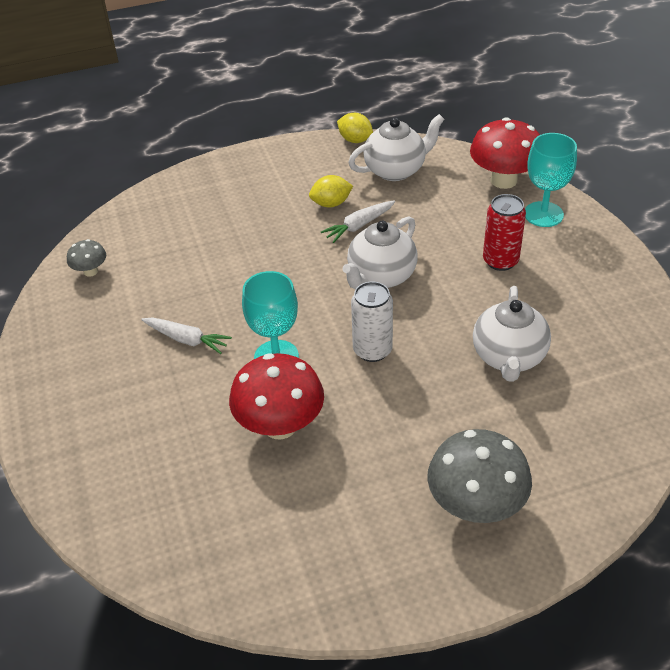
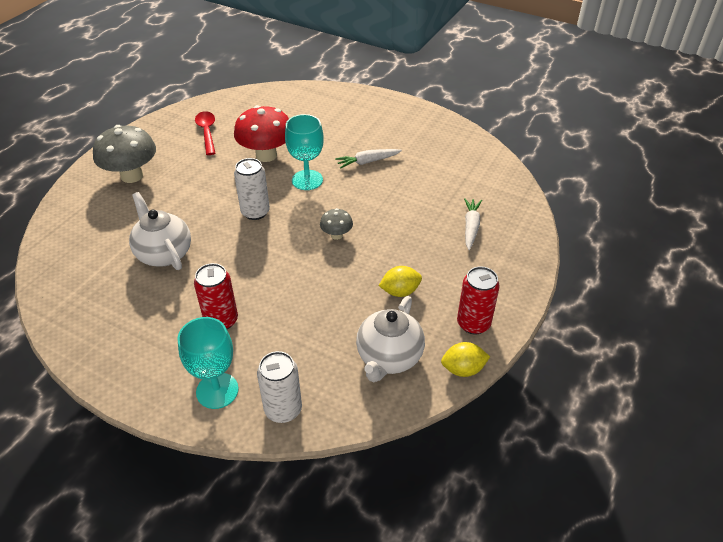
camera: 135 degrees right, 0 degrees up
(90, 271) = (476, 161): grey mushroom -> grey mushroom (336, 235)
(309, 157) = (473, 324): none -> red can
(312, 527) = (207, 132): none -> red spoon
(331, 203) = (400, 291): yellow lemon -> yellow lemon turned 45 degrees clockwise
(359, 226) = (357, 286): white carrot -> white carrot (471, 227)
(381, 276) = (298, 258): white teapot -> none
(503, 180) = (283, 409): red mushroom -> white can

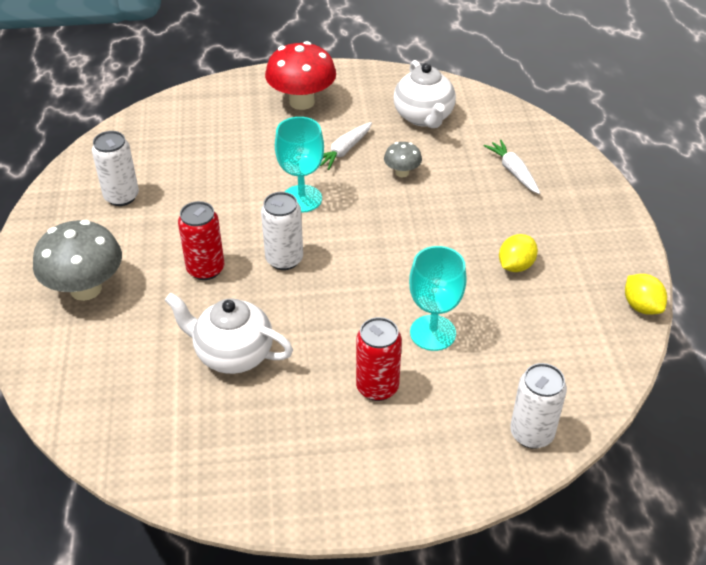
camera: 35 degrees left, 0 degrees up
(207, 132) = (121, 196): red spoon -> white can
(217, 390) = (451, 455): turquoise goblet -> turquoise goblet (433, 333)
(266, 155) = (225, 192): red mushroom -> red mushroom (302, 102)
(336, 235) = (396, 241): grey mushroom -> grey mushroom (402, 172)
(389, 357) = (571, 332): white teapot -> white teapot (423, 117)
(463, 369) = (641, 306): yellow lemon -> yellow lemon turned 75 degrees counterclockwise
(473, 324) = (608, 261): red can -> red can (205, 269)

